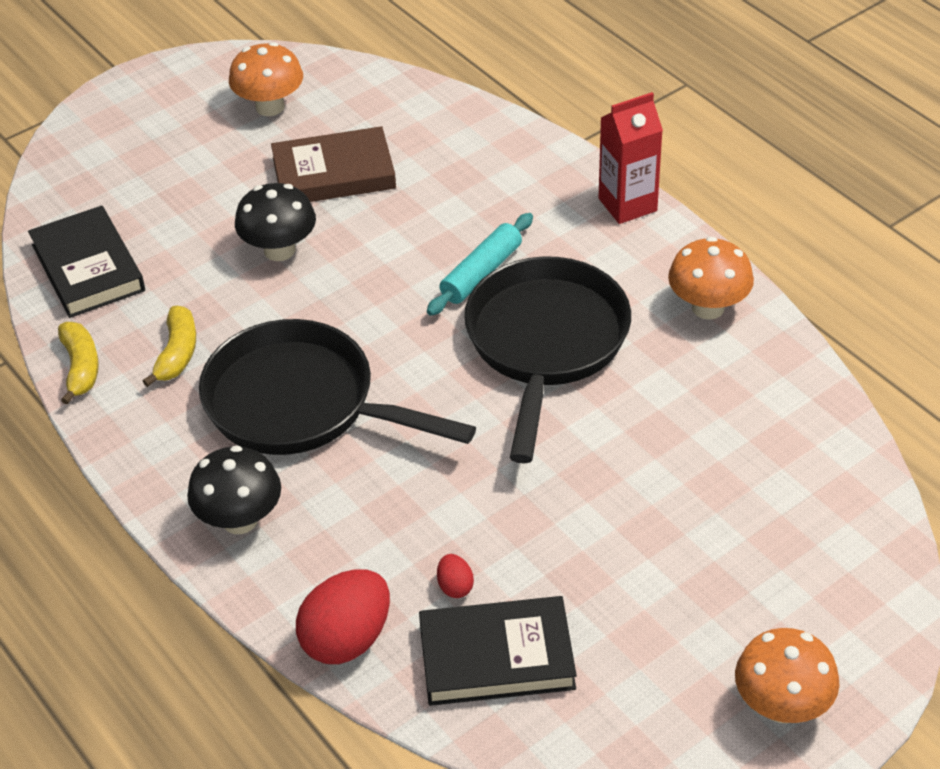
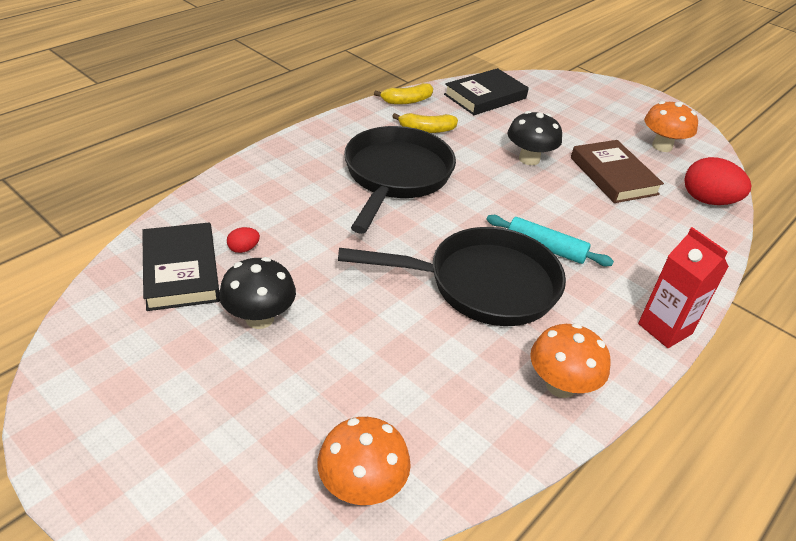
camera: 75 degrees right, 5 degrees down
(240, 520) = (298, 160): black mushroom -> black mushroom (259, 318)
(347, 639) = (203, 206): red egg -> red egg (707, 200)
(781, 706) = (108, 438): orange mushroom -> orange mushroom (362, 486)

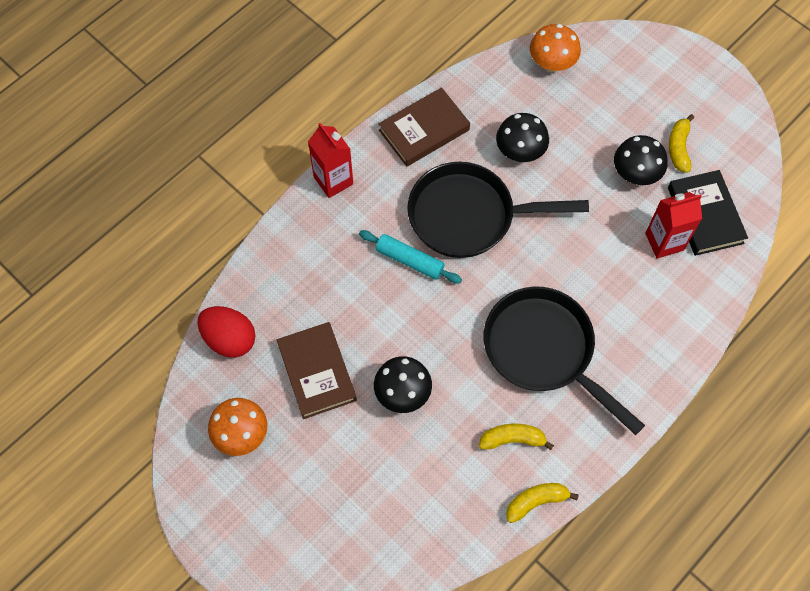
camera: 175 degrees left, 25 degrees up
(185, 347) = (678, 148): none -> yellow banana
(243, 249) = (664, 242): red egg -> red carton
(396, 176) = (543, 350): black pan -> black pan turned 120 degrees clockwise
(419, 351) = (520, 152): none -> black mushroom
(485, 96) = (437, 525): black book -> none
(560, 385) = (424, 130): orange mushroom -> brown book

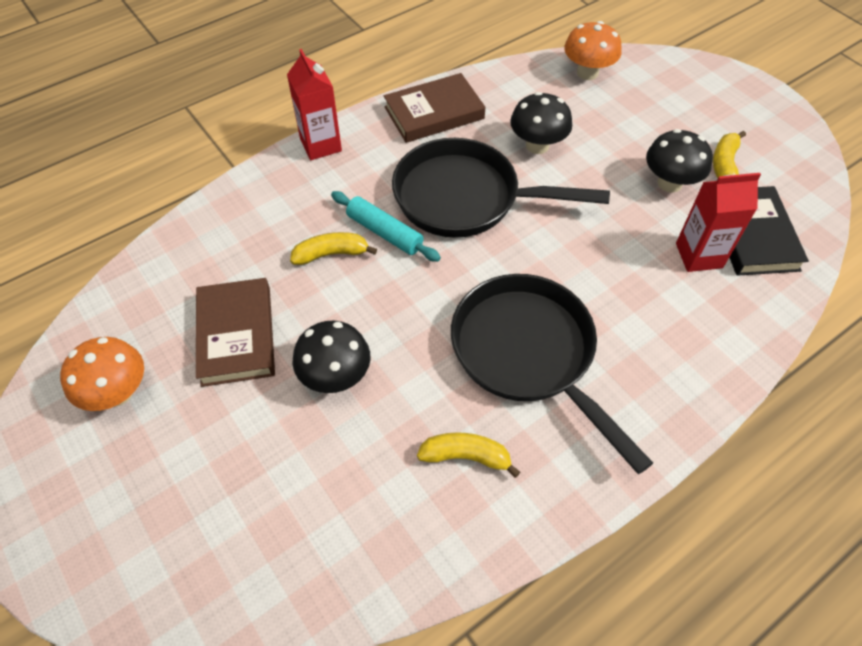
camera: 10 degrees right, 10 degrees down
(230, 339) = (146, 284): red egg -> none
(536, 501) = (482, 547): yellow banana -> yellow banana (331, 254)

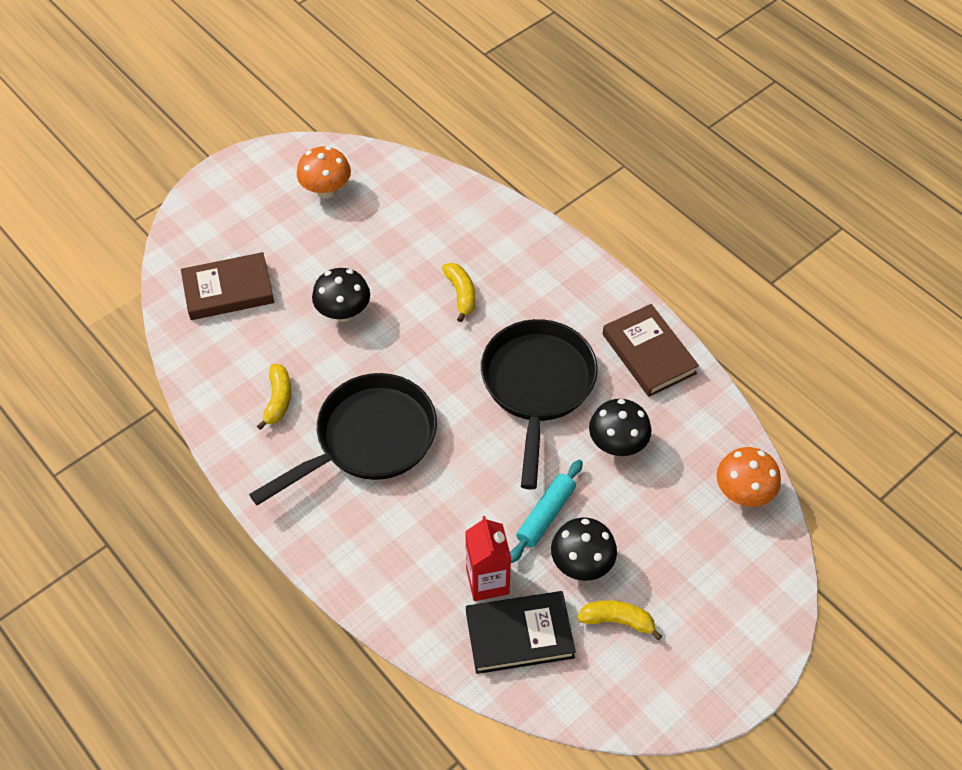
camera: 85 degrees right, 0 degrees up
(237, 335) = (377, 247): brown book -> brown book (228, 290)
(320, 145) = (588, 269): red carton -> none
(384, 232) = (488, 328): turquoise rolling pin -> turquoise rolling pin (546, 515)

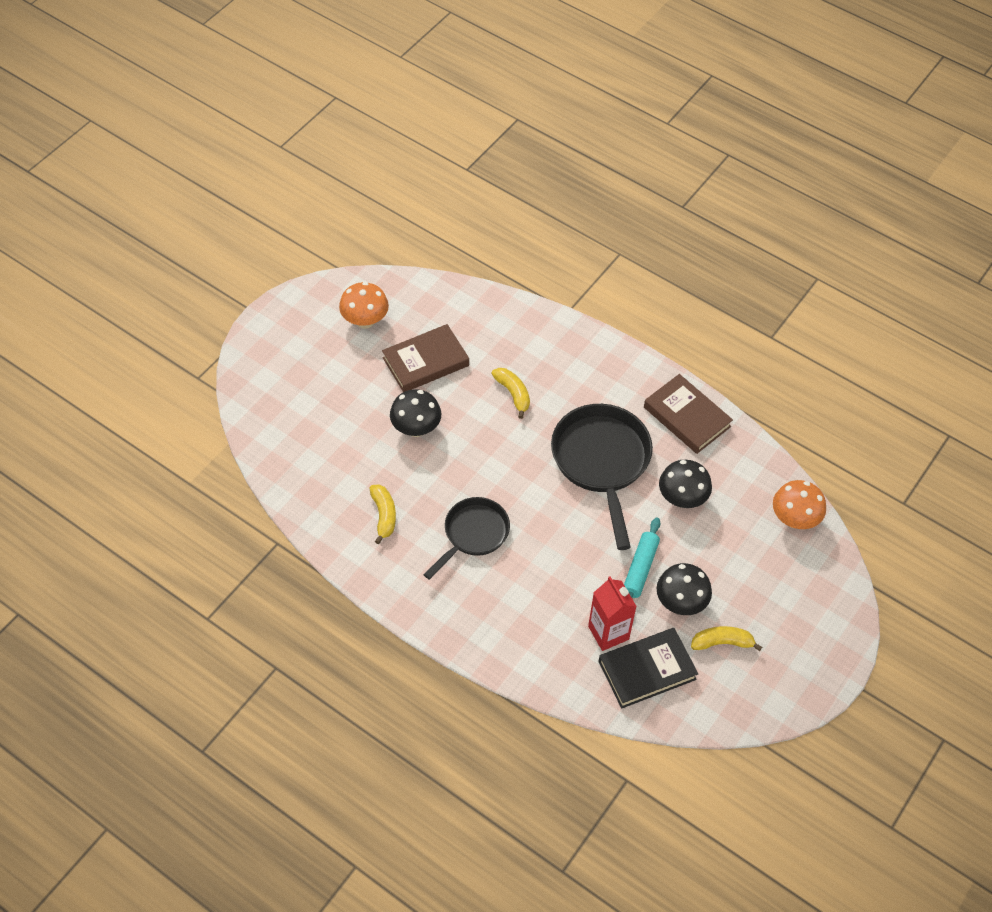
camera: 15 degrees left, 0 degrees up
(228, 290) = (307, 427): brown book -> brown book (425, 362)
(369, 439) = (473, 534): black pan -> black pan, size x0.62

